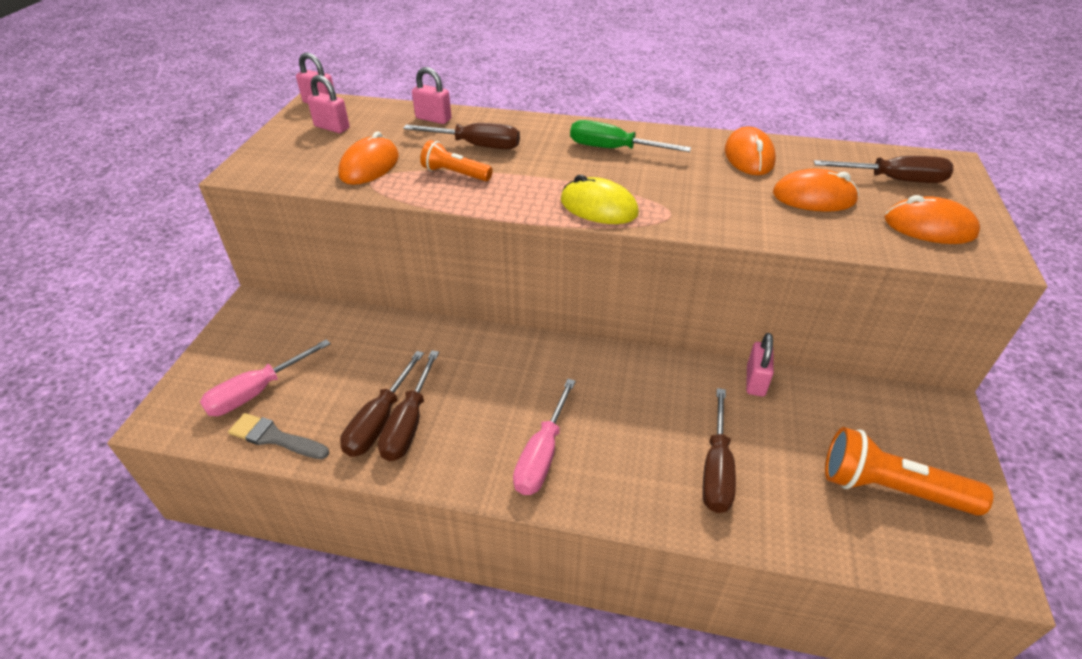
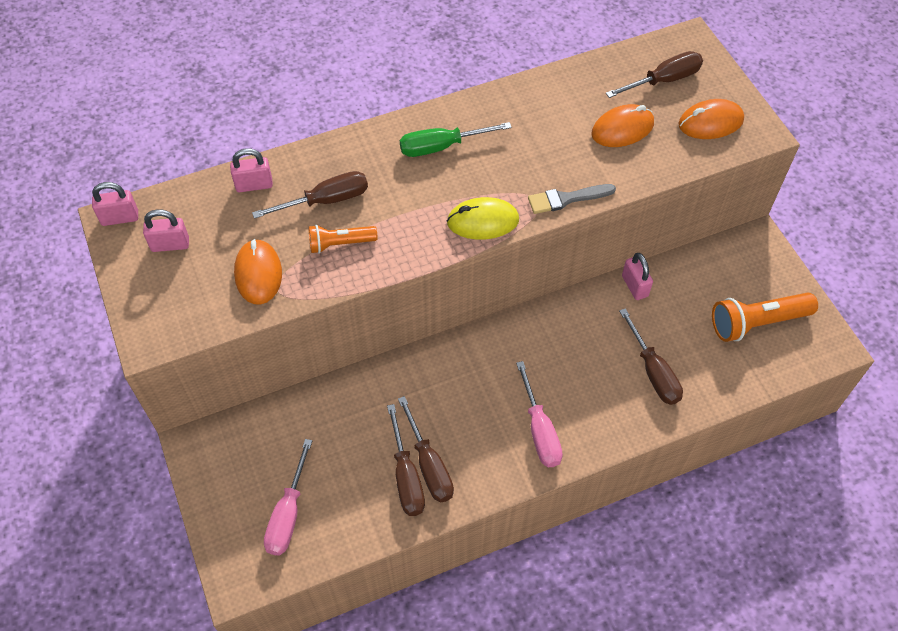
camera: 35 degrees left, 15 degrees up
(275, 437) = (342, 538): grey brush -> grey brush (566, 199)
(749, 157) = (550, 103): orange mouse -> none

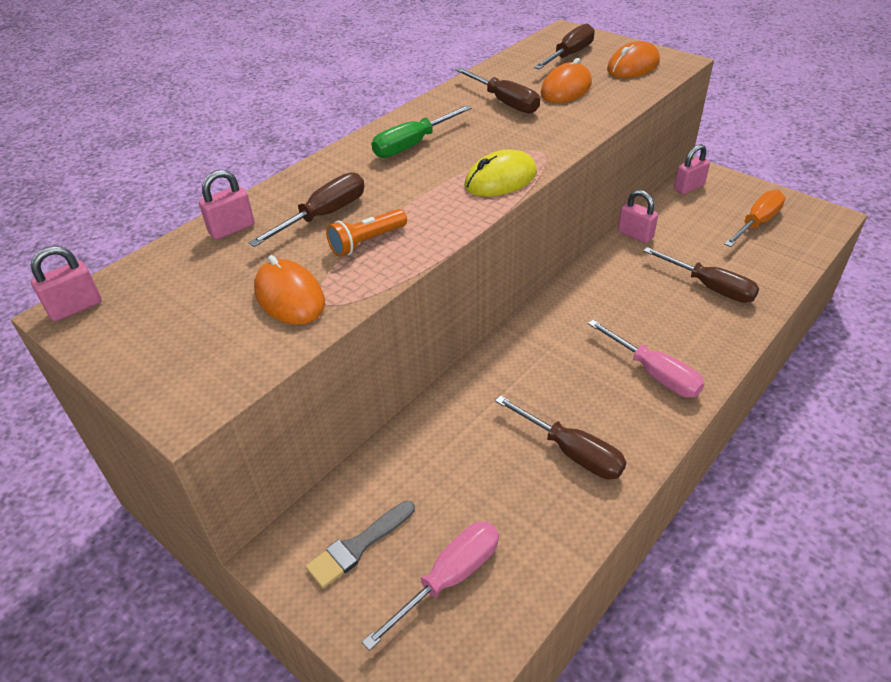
camera: 25 degrees left, 15 degrees down
(170, 244) = (158, 309): pink padlock -> pink padlock (688, 187)
(288, 514) = (449, 578): pink screwdriver -> pink screwdriver turned 120 degrees counterclockwise
(406, 477) = (556, 474): brown screwdriver -> brown screwdriver (505, 102)
(566, 199) = (563, 142): grey brush -> grey brush (358, 546)
(757, 323) = (757, 223): orange flashlight -> orange screwdriver

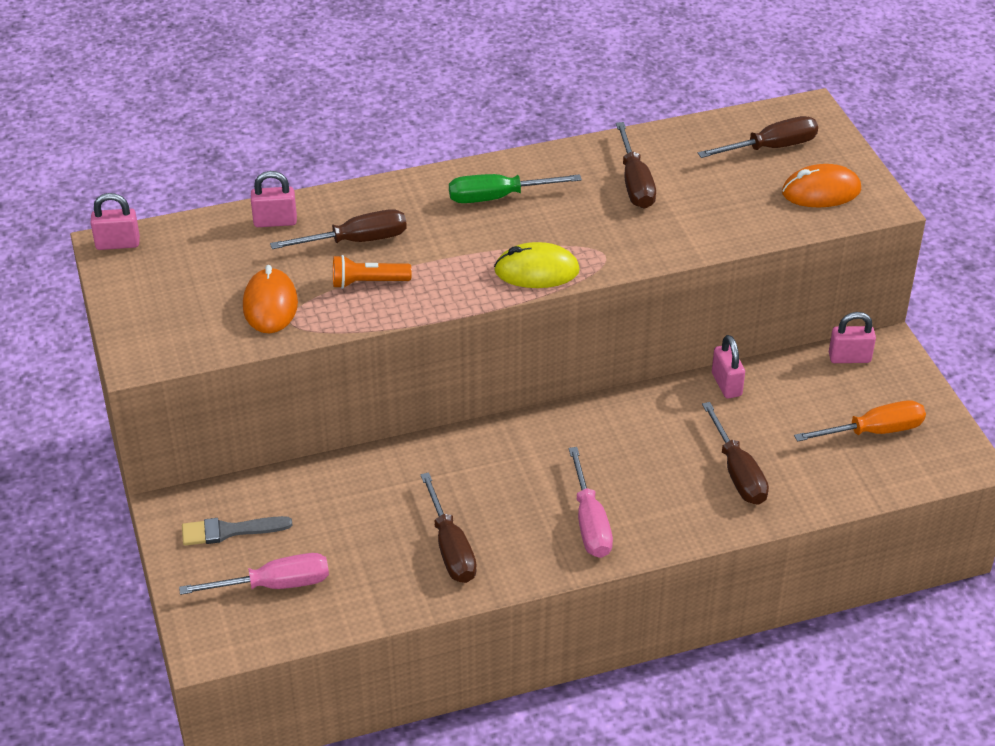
camera: 30 degrees right, 0 degrees up
(566, 89) = (714, 192): orange mouse -> none

